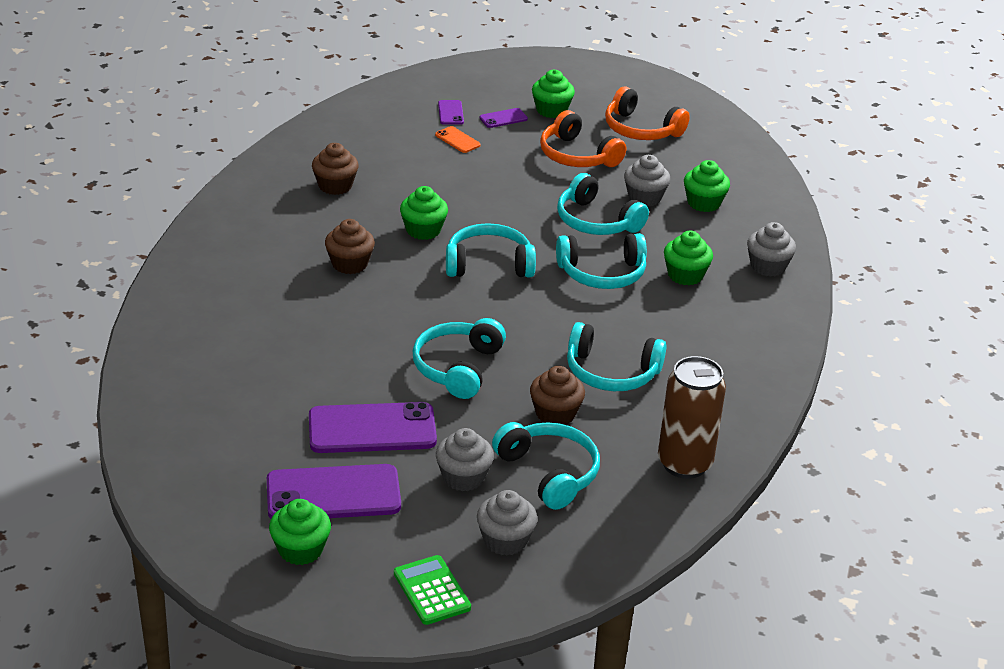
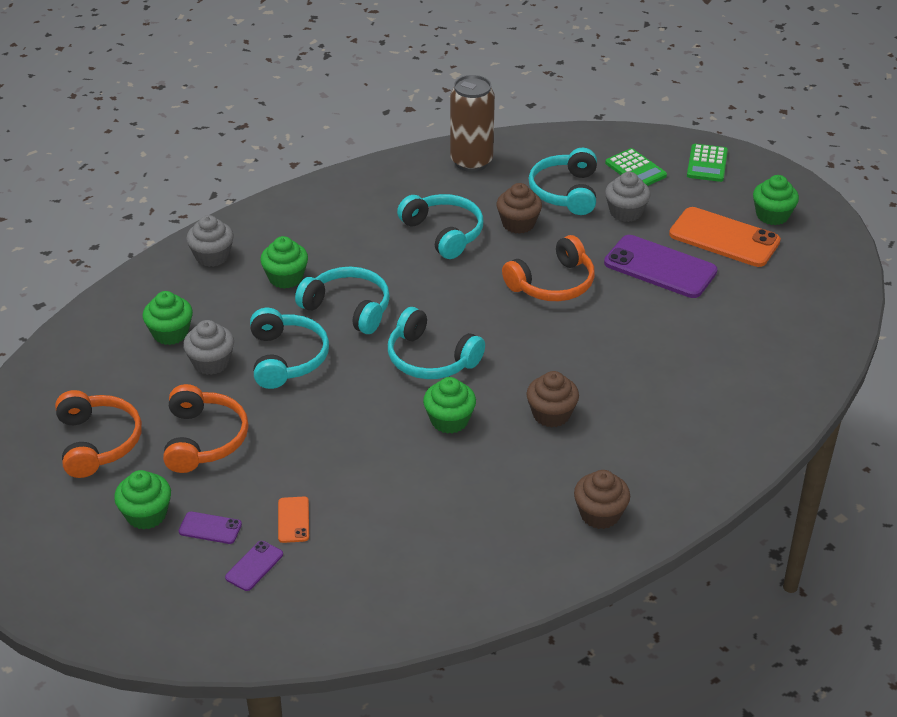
camera: 140 degrees left, 5 degrees up
(333, 494) = (724, 238): purple phone -> orange phone
(335, 186) = (481, 516): brown cupcake -> brown cupcake (600, 514)
(457, 367) = (553, 284): turquoise headphones -> orange headphones
(505, 540) = (635, 169): grey cupcake -> green calculator

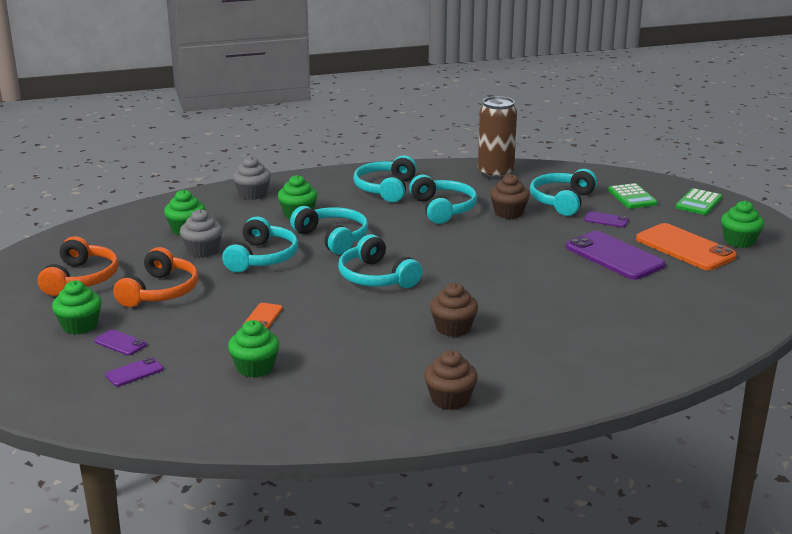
camera: 20 degrees right, 15 degrees down
(293, 520) = (188, 351): orange phone -> orange phone (263, 317)
(361, 213) = (385, 189): none -> turquoise headphones
(449, 420) = (363, 316): green cupcake -> green cupcake (255, 368)
(553, 284) = (512, 251): orange headphones -> none
(626, 212) = (606, 220): grey cupcake -> purple phone

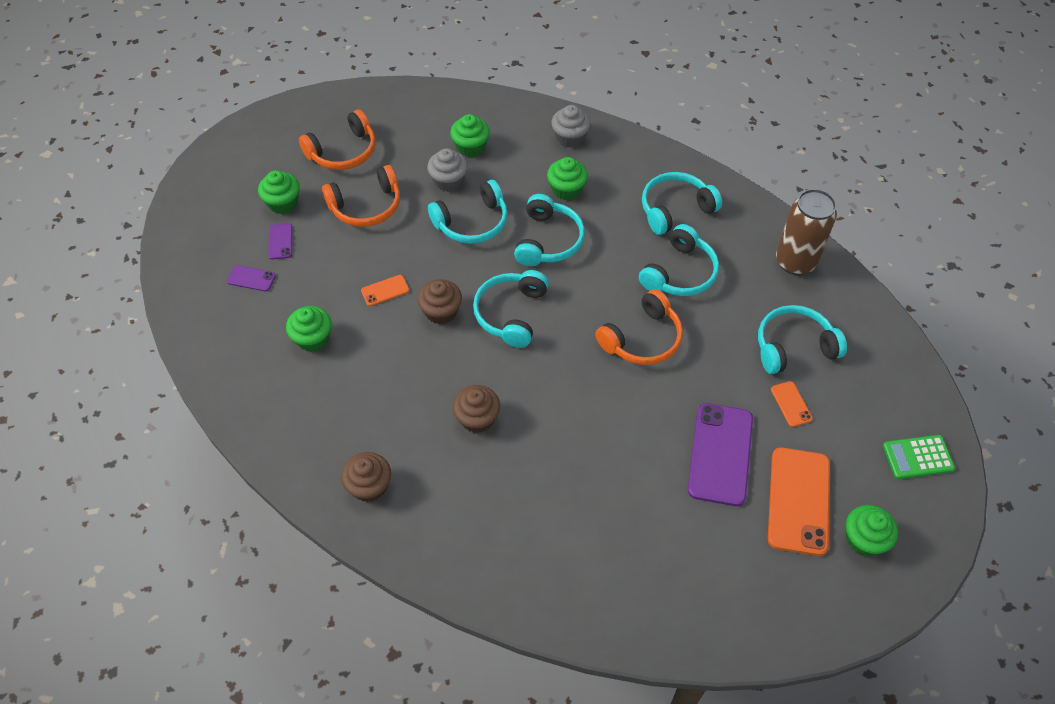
camera: 50 degrees right, 30 degrees up
(478, 242) = (642, 339): none -> orange headphones
(508, 213) = (723, 323): brown cupcake -> brown cupcake (441, 311)
(606, 220) = (791, 404): purple phone -> orange phone
(632, 197) = (866, 395): green calculator -> none

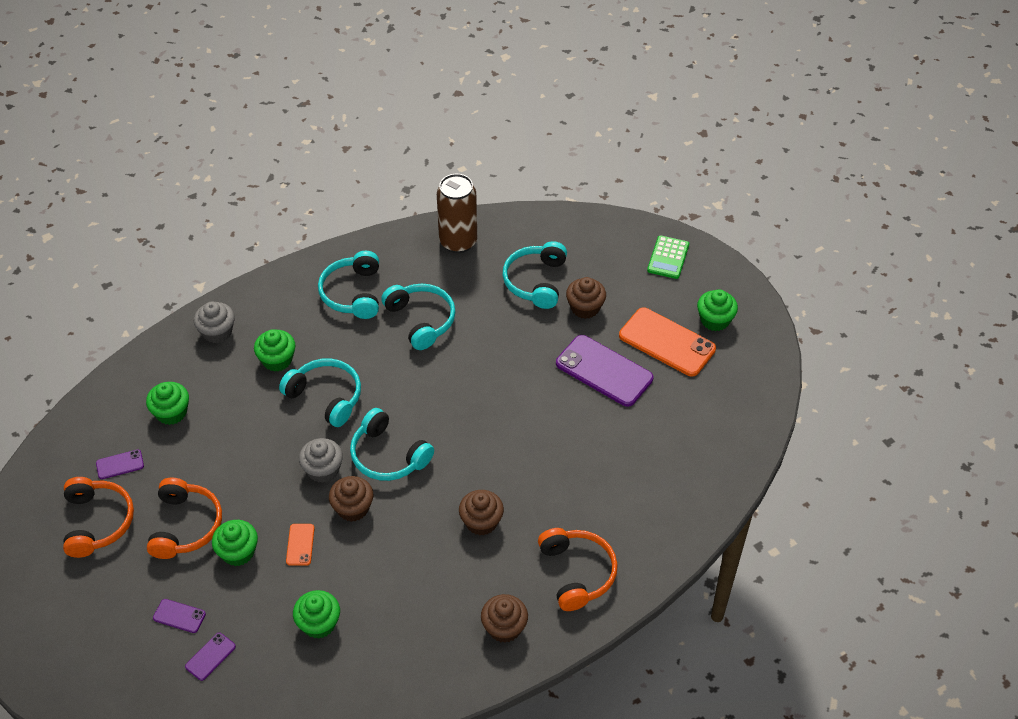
camera: 65 degrees left, 5 degrees down
(283, 203) = (129, 598): green cupcake -> green cupcake (238, 552)
(403, 139) = (120, 464): none -> purple phone
(448, 181) = (202, 446): grey cupcake -> grey cupcake (323, 470)
(472, 223) = (266, 446): turquoise headphones -> none
(642, 339) = (471, 374): orange headphones -> orange headphones (577, 573)
(791, 404) = (585, 308): orange phone -> brown cupcake

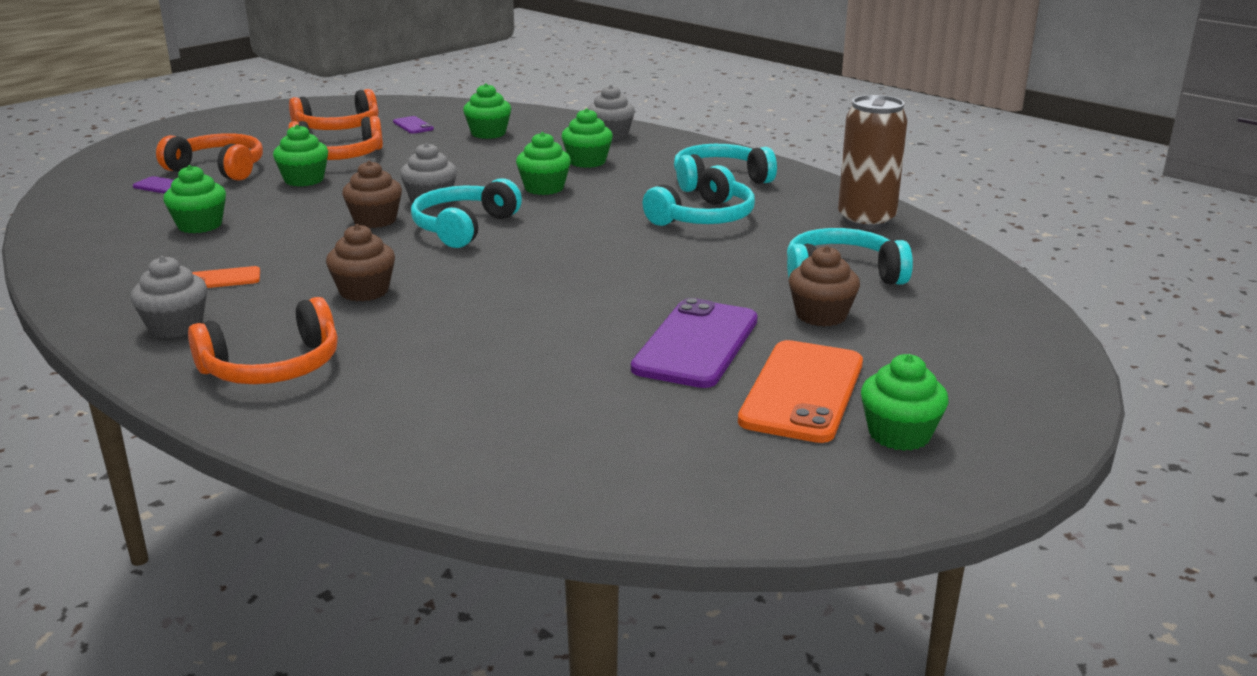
camera: 75 degrees right, 25 degrees down
(179, 616) = (219, 169): purple phone -> orange headphones
(300, 544) = (316, 203): orange phone -> orange phone (224, 279)
(326, 397) = (544, 188): turquoise headphones -> green cupcake
(504, 627) = (176, 326): brown cupcake -> grey cupcake
(668, 258) = (1009, 372): green calculator -> none

